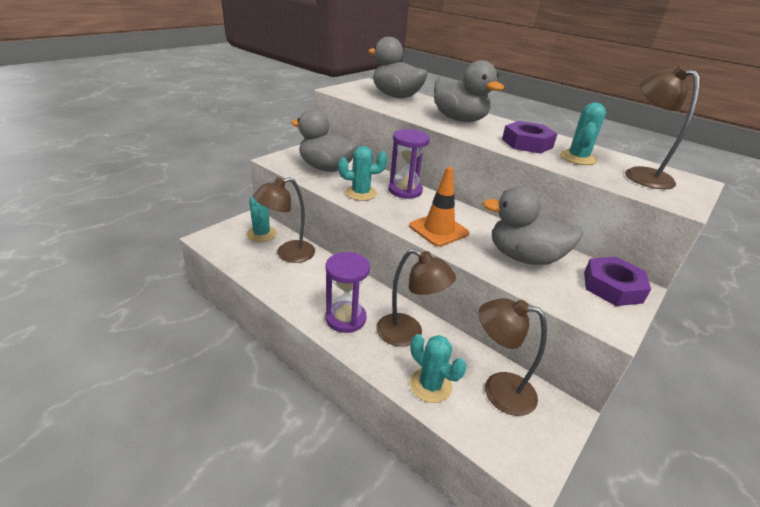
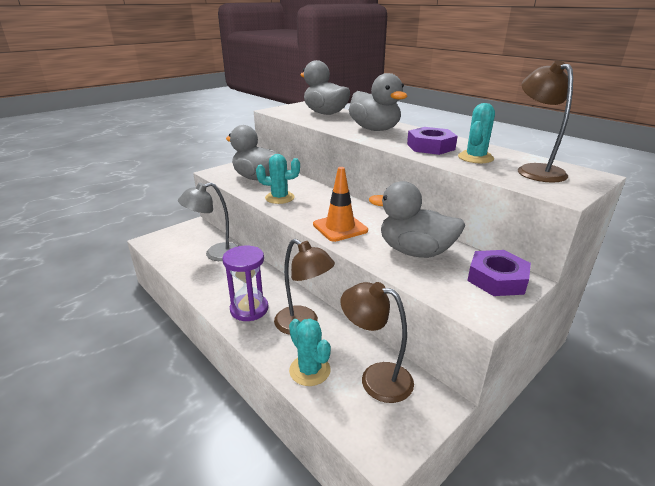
camera: 10 degrees right, 5 degrees down
(261, 234) = (198, 237): turquoise cactus -> none
(288, 254) = (215, 254): brown lamp -> grey lamp
(405, 190) = (322, 195): purple hourglass -> none

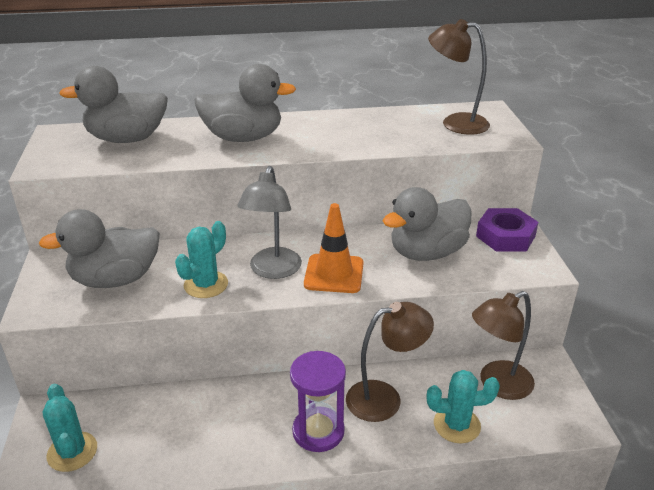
camera: 55 degrees left, 5 degrees up
(215, 254) = (159, 417): grey lamp -> grey lamp (273, 270)
(430, 147) = (341, 136): purple nut -> none
(475, 158) = (397, 131): turquoise cactus -> turquoise cactus (72, 452)

